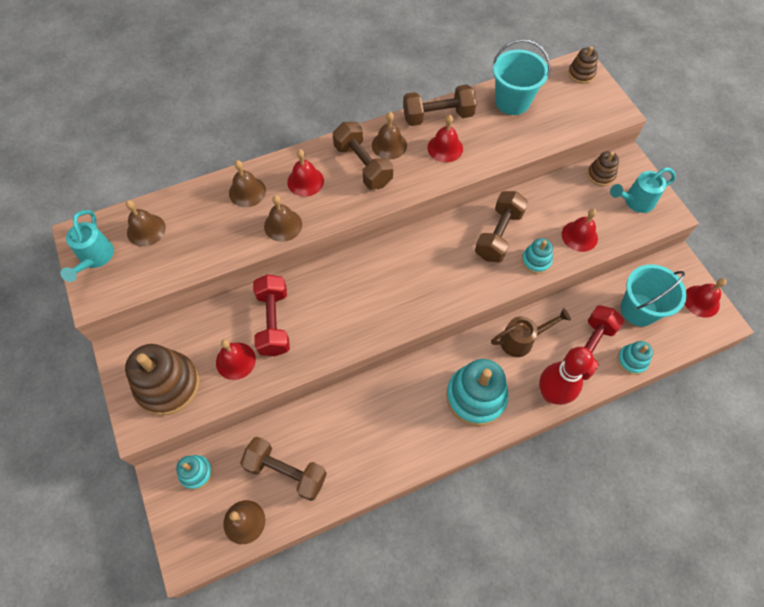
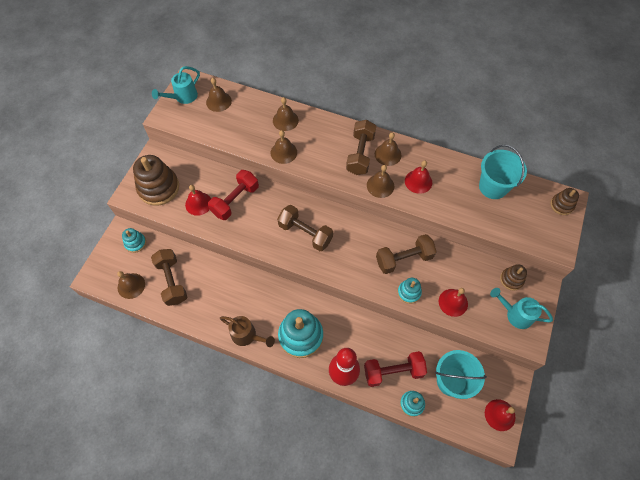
camera: 45 degrees right, 0 degrees up
(305, 181) = (320, 138): red bell -> none
(415, 180) = (380, 185): none -> brown bell
(437, 116) = (435, 160): brown dumbbell -> brown dumbbell (305, 233)
(521, 340) = (360, 331): brown watering can -> brown watering can (247, 336)

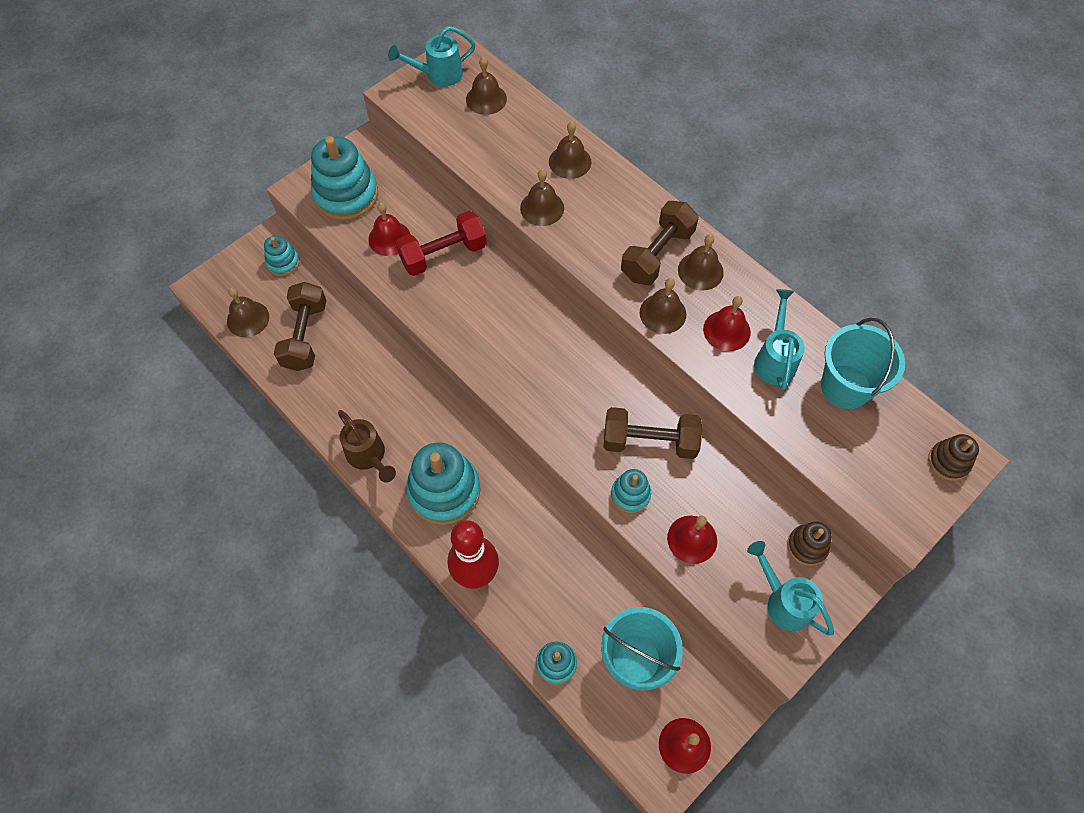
camera: 25 degrees right, 0 degrees up
(159, 188) = (346, 194): brown stacking toy -> turquoise stacking toy
(305, 233) = (520, 342): brown dumbbell -> none
(393, 371) = (553, 604): red dumbbell -> none
(450, 187) = (775, 359): none -> turquoise watering can

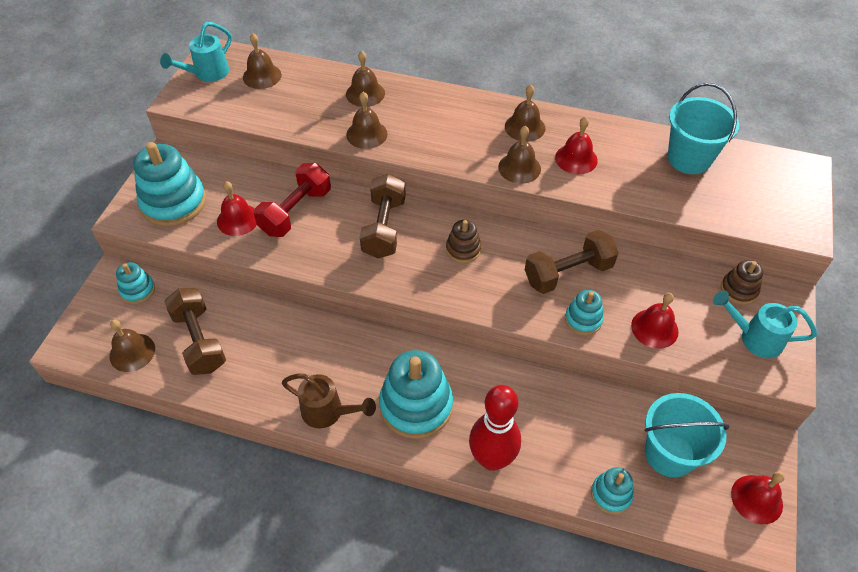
camera: 30 degrees left, 10 degrees down
(657, 254) = (483, 129): brown dumbbell -> brown dumbbell (384, 228)
(775, 359) = (626, 162): turquoise watering can -> none
(948, 462) = (795, 175): brown stacking toy -> brown stacking toy (463, 249)

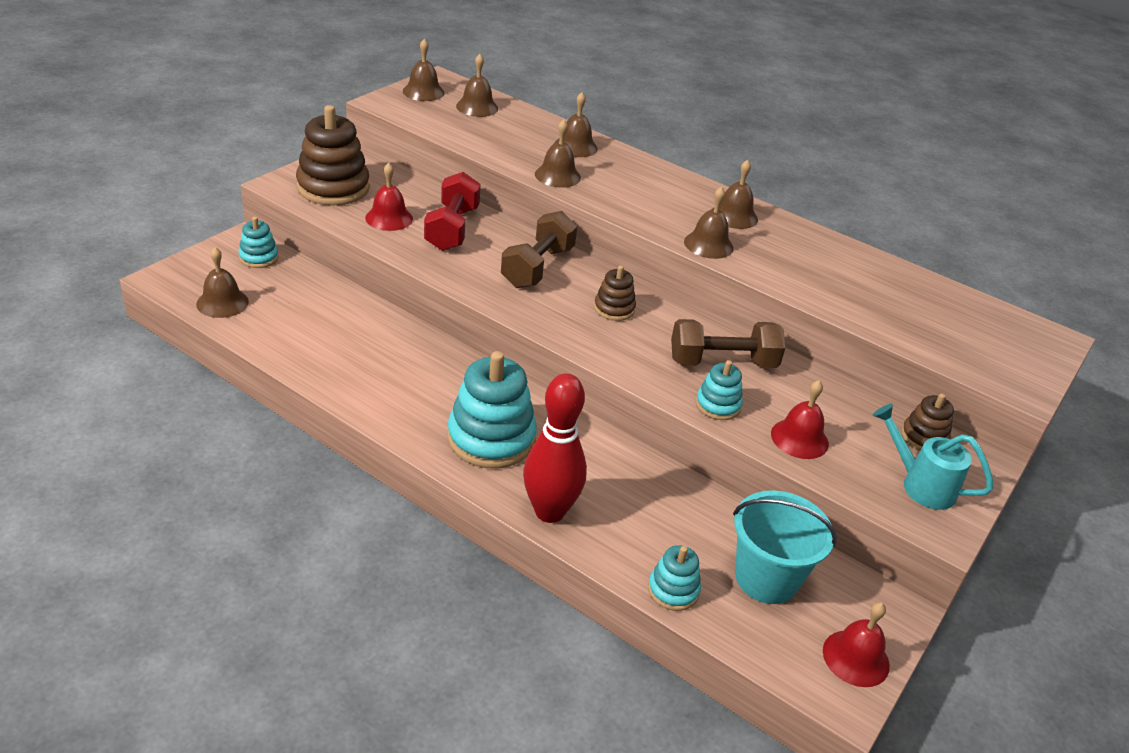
camera: 15 degrees right, 15 degrees down
(173, 202) = (333, 188): turquoise stacking toy -> brown stacking toy
(199, 341) = (295, 315): brown dumbbell -> none
(207, 74) = (423, 92): turquoise watering can -> brown bell
(296, 212) = (452, 229): red dumbbell -> red dumbbell turned 45 degrees counterclockwise
(328, 412) = (392, 413): brown watering can -> none
(576, 159) = (778, 255): red bell -> none
(689, 159) = (913, 291): turquoise bucket -> none

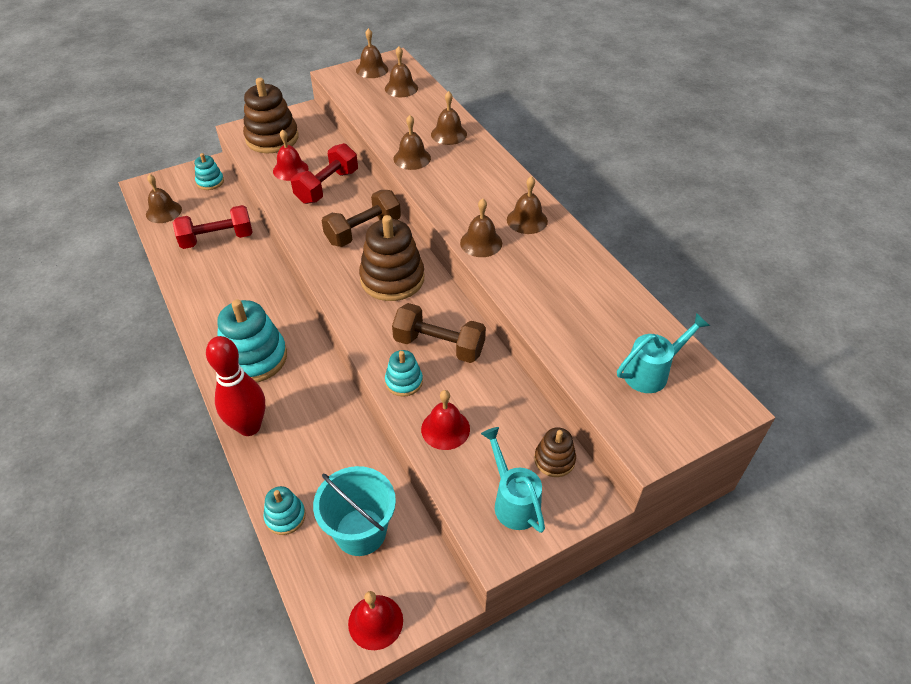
camera: 30 degrees right, 10 degrees up
(327, 320) = (217, 239): none -> red dumbbell
(614, 309) = (392, 279): brown stacking toy -> brown stacking toy, size x1.93
(969, 326) = (651, 372): none -> turquoise watering can

